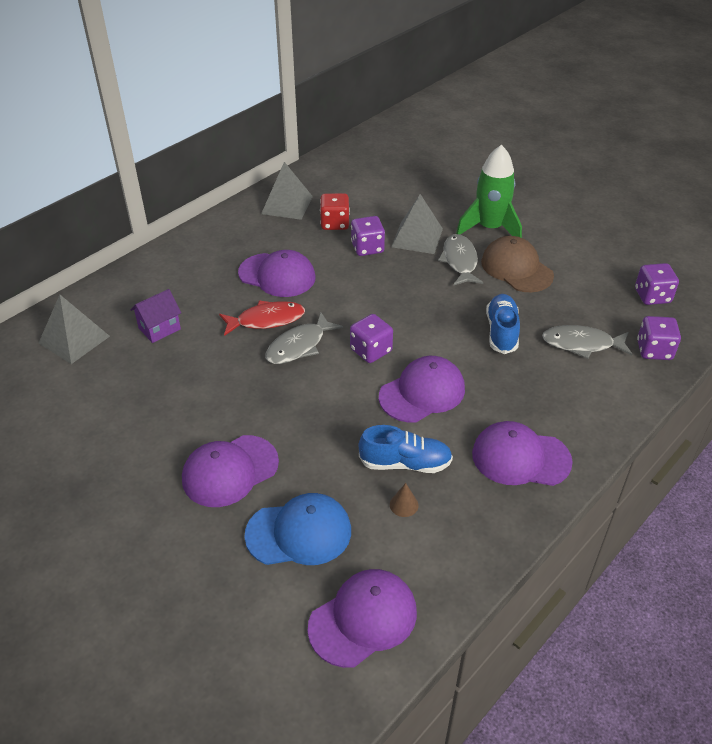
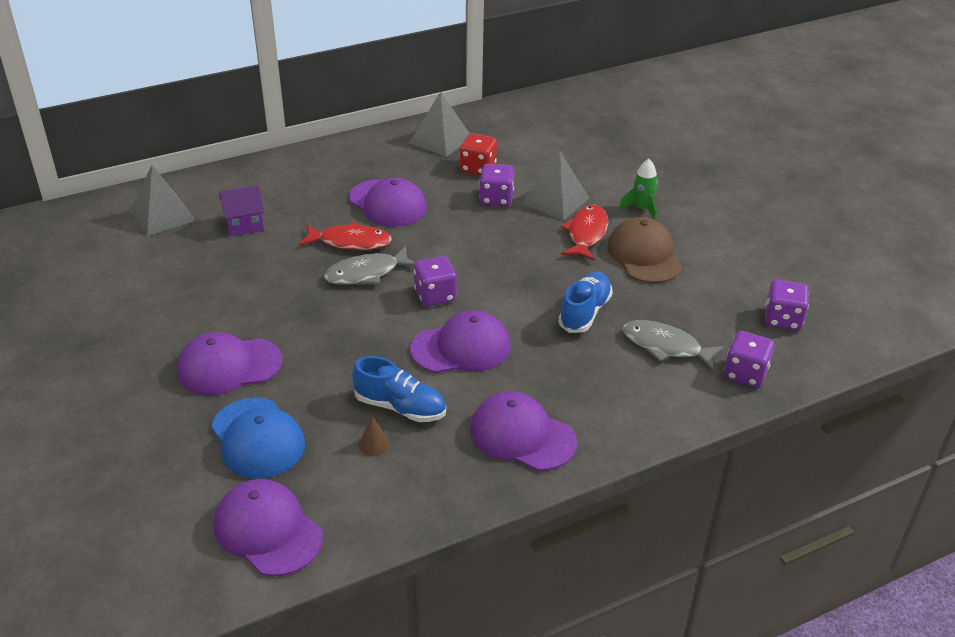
camera: 20 degrees right, 5 degrees down
(299, 533) = (257, 438): blue cap -> blue cap turned 45 degrees clockwise
(363, 619) = (268, 530): purple cap -> purple cap turned 120 degrees counterclockwise
(460, 261) = (586, 234): grey fish -> red fish
(490, 228) = (641, 209): green rocket -> green rocket, size x0.55

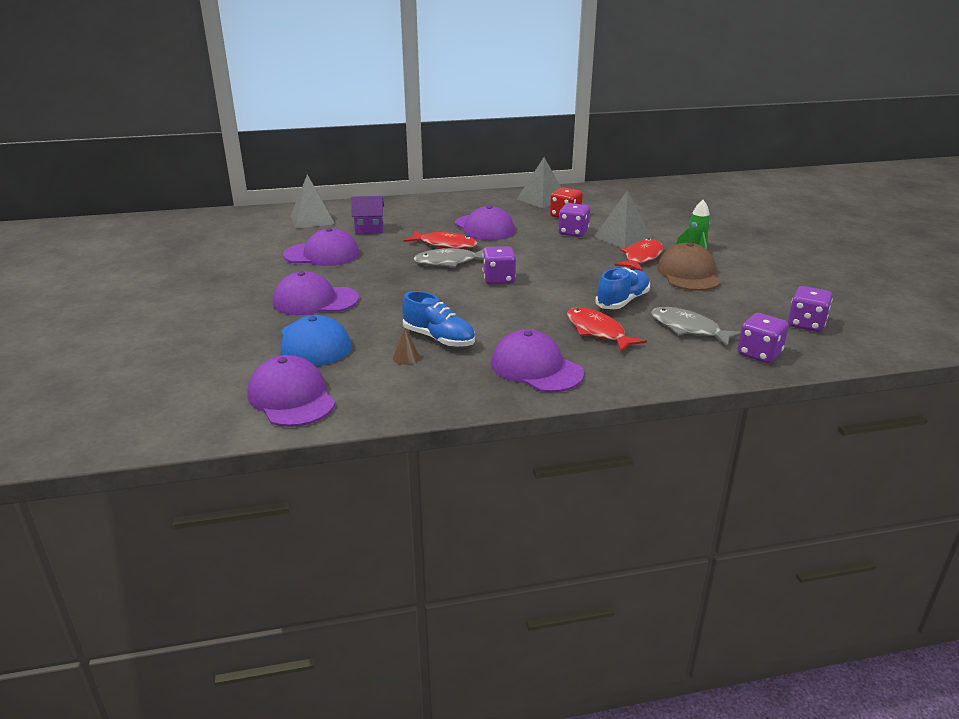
camera: 15 degrees right, 10 degrees down
(461, 348) = (506, 310): purple cap -> purple cap (322, 254)
(571, 366) = (598, 332): none -> red fish

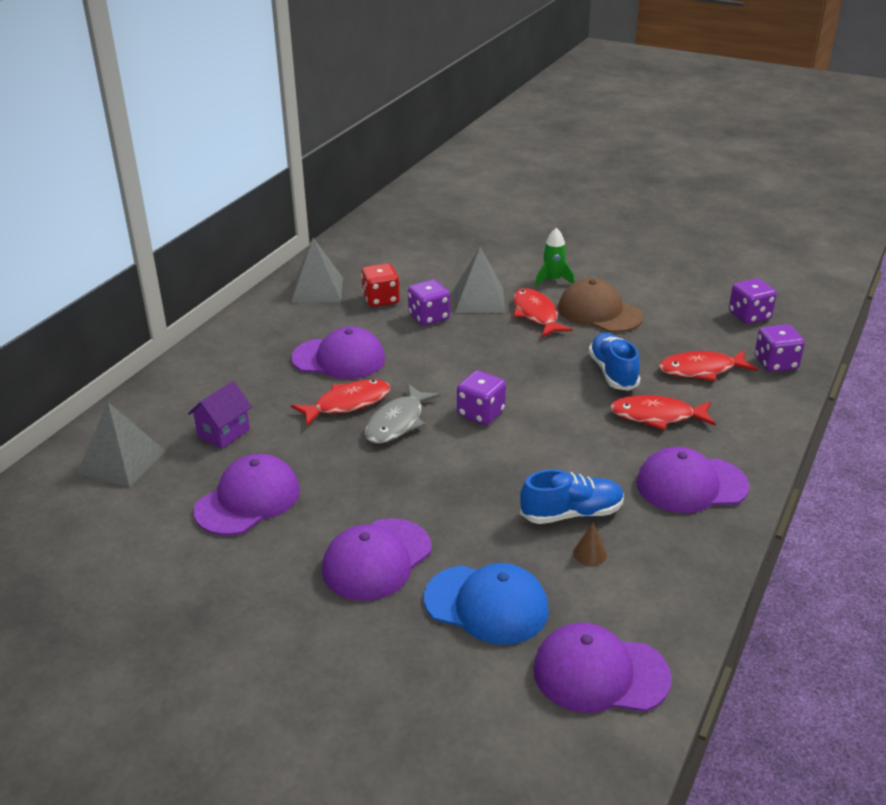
camera: 50 degrees left, 5 degrees up
(688, 329) = (701, 370): grey fish -> red fish

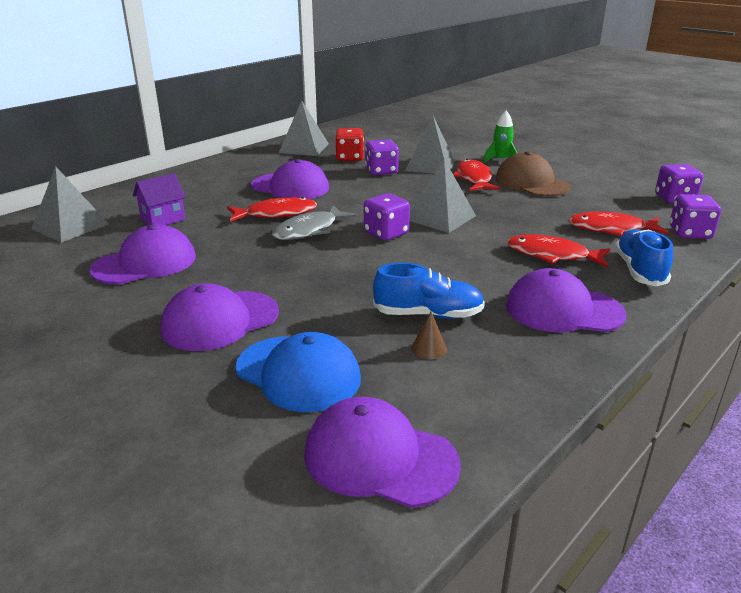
camera: 15 degrees right, 5 degrees down
(526, 381) = (440, 217): none -> grey pyramid
(613, 372) = (524, 221): blue shoe -> blue shoe (639, 271)

